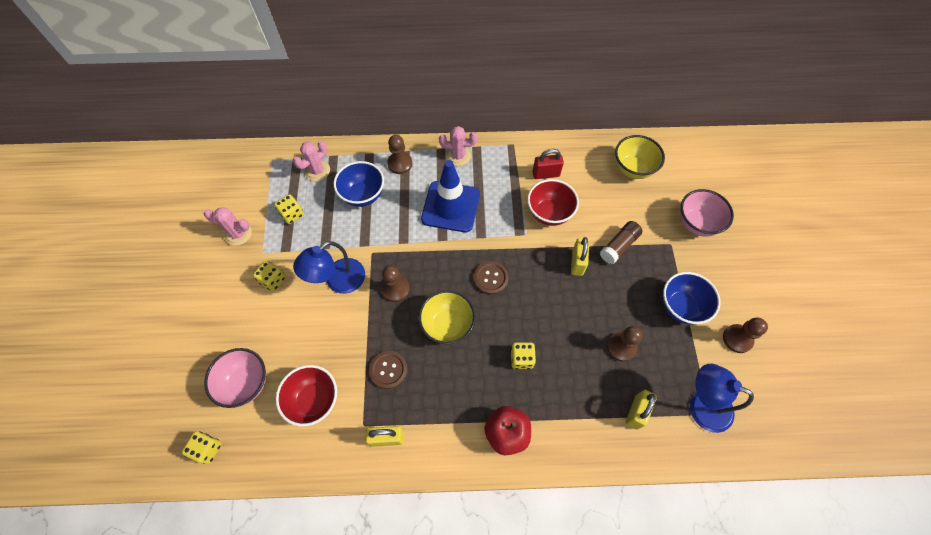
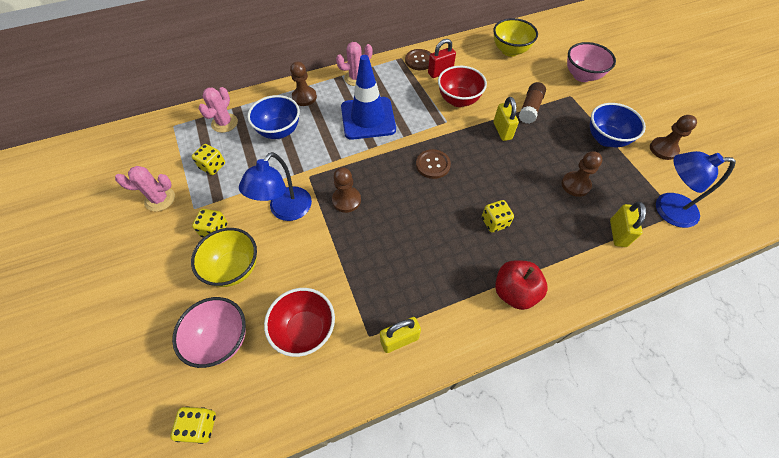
camera: 20 degrees left, 5 degrees down
(388, 370) = (372, 274): brown button -> brown button (419, 60)
(447, 325) = (411, 216): yellow bowl -> yellow bowl (234, 268)

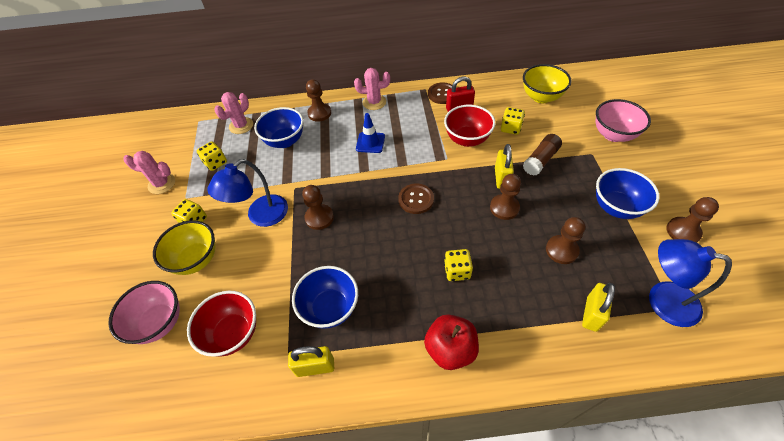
camera: 20 degrees right, 5 degrees down
(200, 426) = (110, 397): yellow dice -> yellow dice (510, 128)
(368, 118) = (370, 142): blue traffic cone -> blue traffic cone, size x0.53
(392, 282) = (330, 308): none -> blue bowl
(514, 157) = (504, 208): none -> brown pawn

